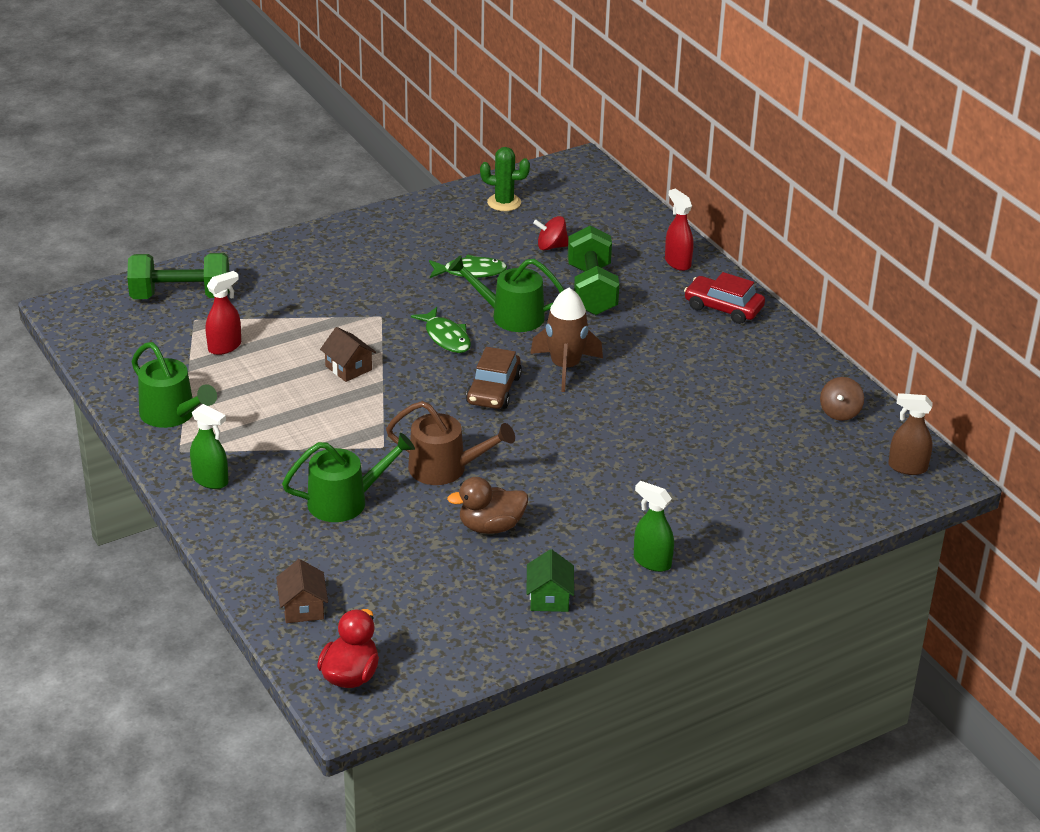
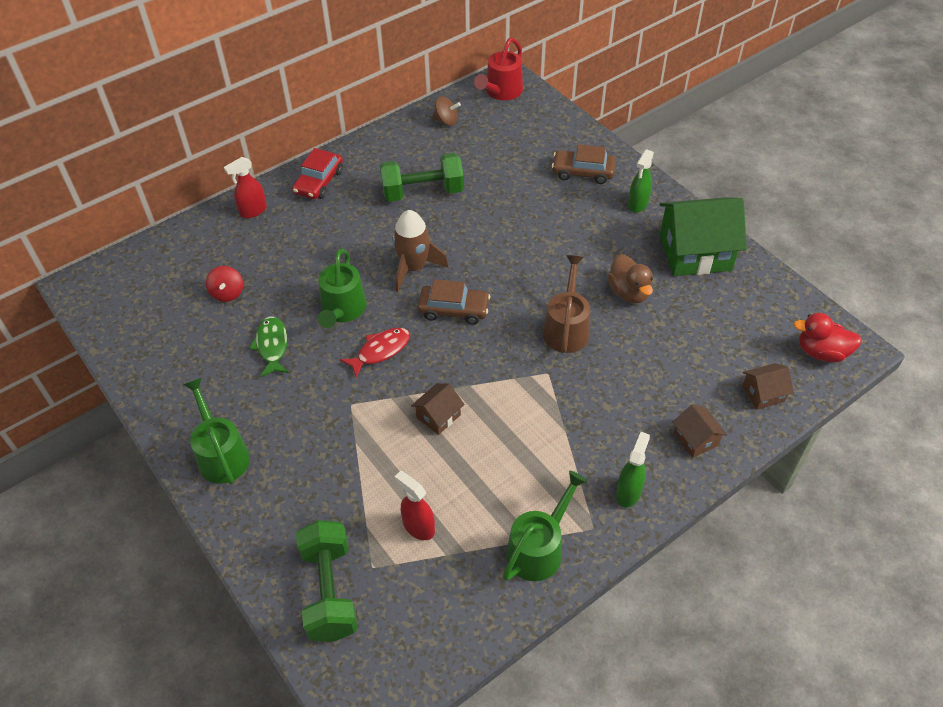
camera: 95 degrees left, 15 degrees up
(258, 540) = (696, 439): none -> brown house
(345, 501) = (627, 387): green watering can -> green watering can (221, 454)
(446, 337) = (380, 351): green fish -> red fish
(504, 202) = (147, 335): green cactus -> none
(549, 598) = (695, 252): green house -> green house, size x2.12
(592, 290) = (298, 260): green dumbbell -> green dumbbell (422, 192)
(723, 521) = (583, 172): none -> brown car
(907, 467) = (501, 92): brown spray bottle -> red watering can

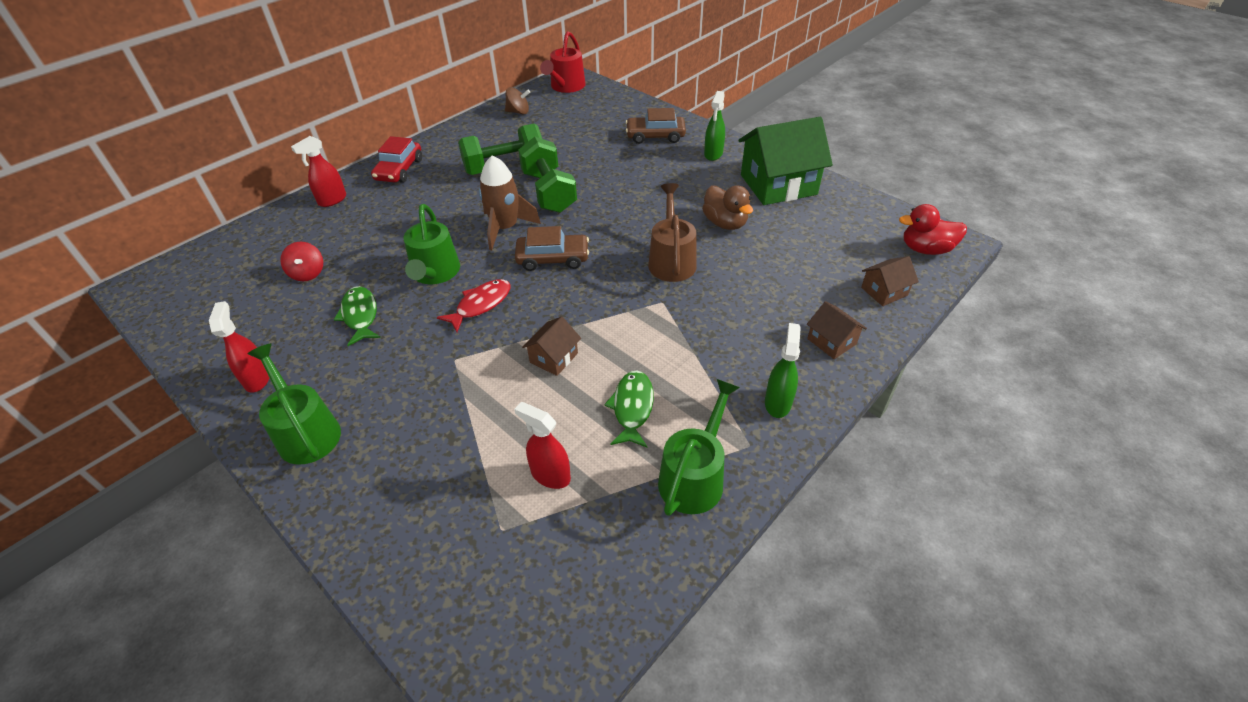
camera: 10 degrees left, 5 degrees down
(182, 397) = (257, 378): none -> red spray bottle
(329, 591) = (451, 567): green dumbbell -> green dumbbell (549, 192)
(499, 476) = (632, 407): none -> green fish

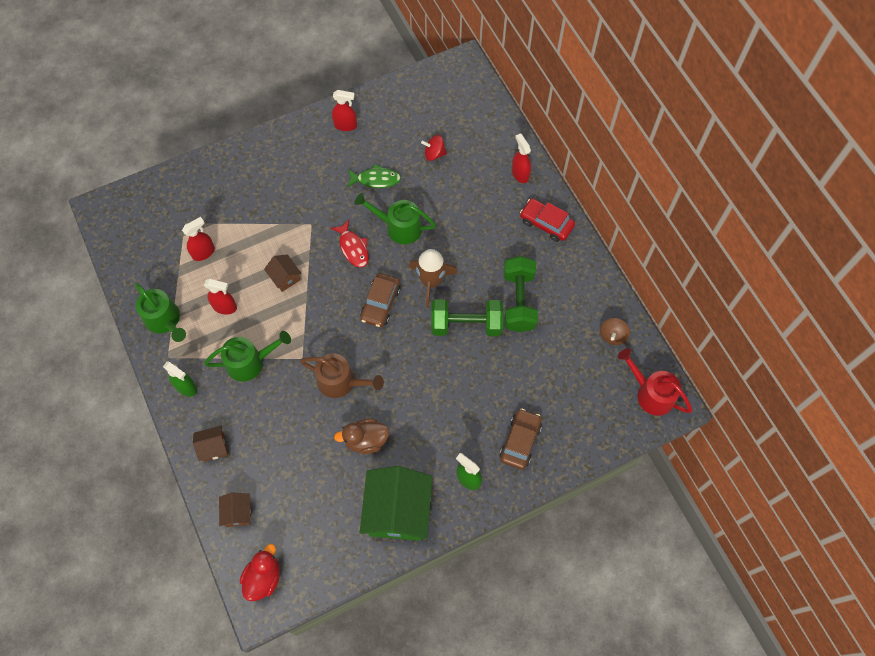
camera: 110 degrees right, 20 degrees up
(306, 431) = (293, 146): green watering can -> green watering can (250, 362)
(632, 407) = (225, 307): green fish -> red spray bottle

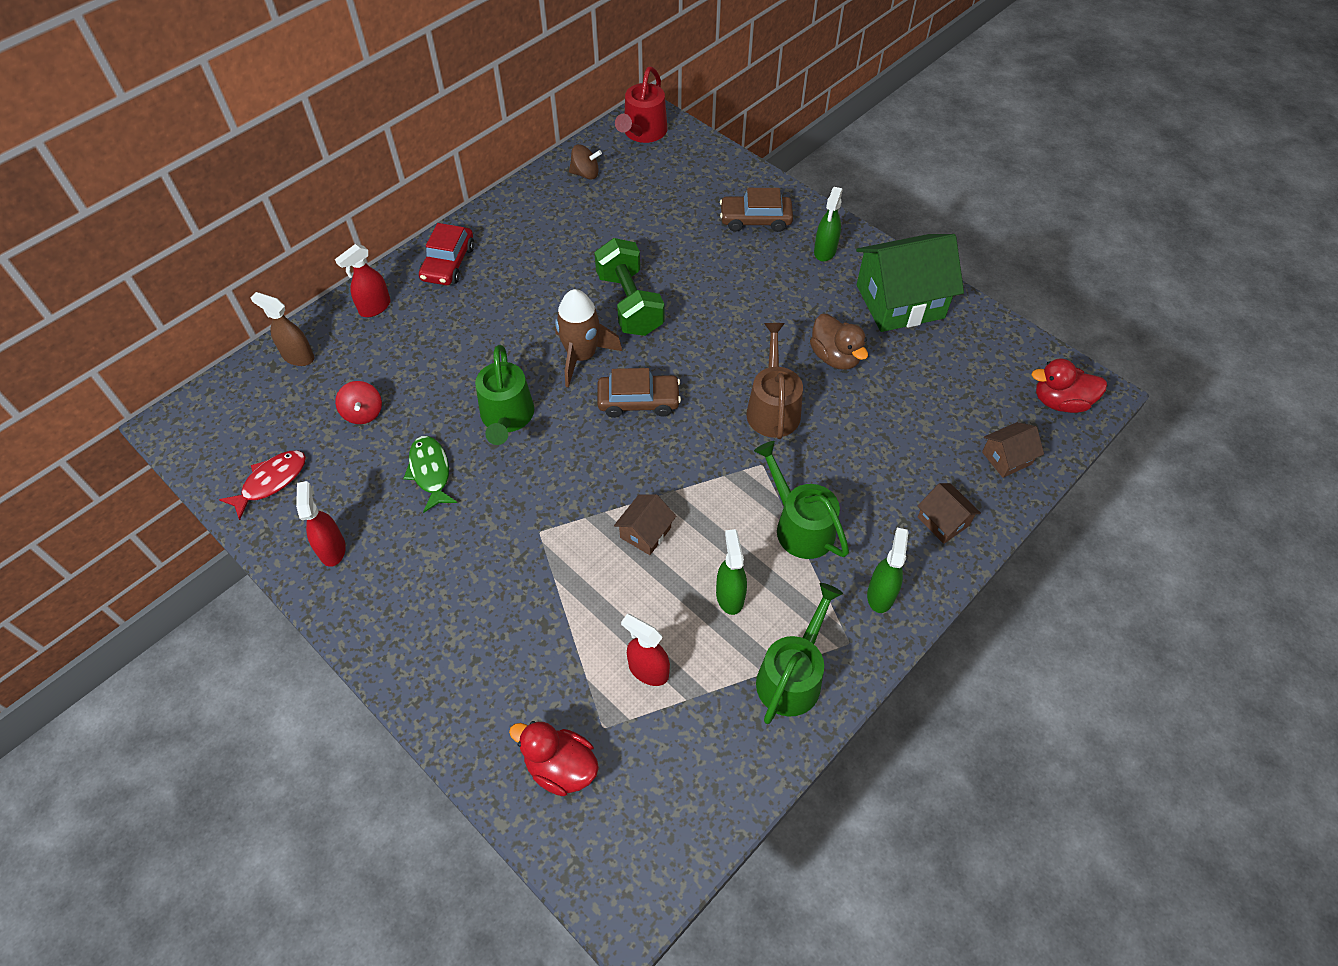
camera: 110 degrees left, 10 degrees down
(175, 200) = (561, 767): none -> red duck
(225, 307) = (730, 596): red spray bottle -> green spray bottle
(353, 248) = (562, 462): red fish -> red fish (271, 481)
(493, 127) = (298, 357): none -> brown spray bottle
(519, 301) = (574, 263): green dumbbell -> none

